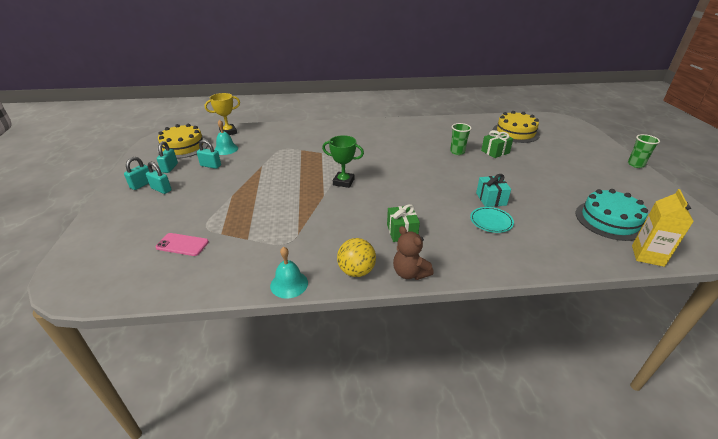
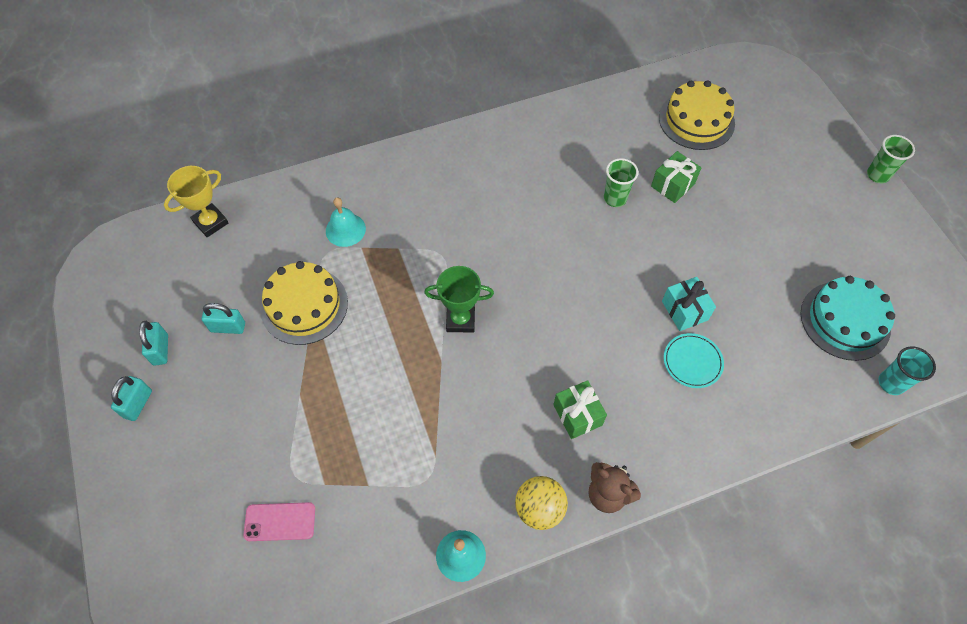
camera: 15 degrees left, 25 degrees up
(161, 189) = (178, 408): turquoise padlock -> none
(183, 147) = (151, 285): yellow cake -> yellow cake (304, 305)
(226, 149) = (231, 274): turquoise bell -> turquoise bell (345, 229)
(647, 256) = (891, 383): yellow carton -> turquoise cup

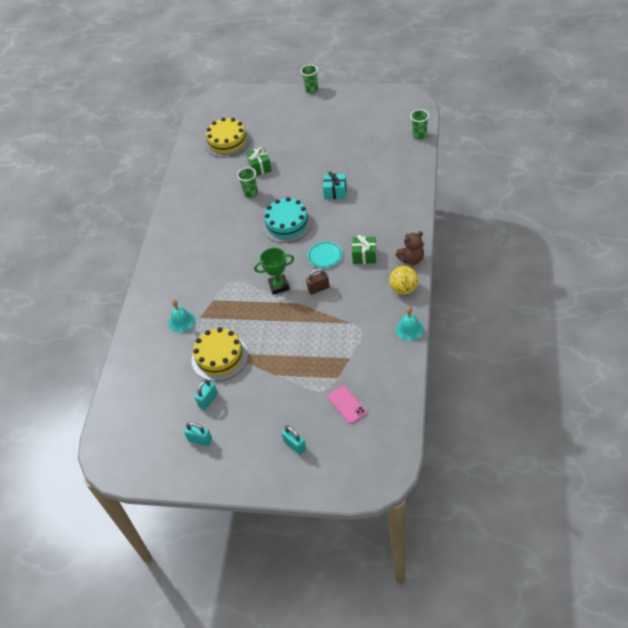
camera: 55 degrees left, 10 degrees down
(138, 404) = (230, 460): turquoise padlock -> turquoise padlock (295, 445)
(211, 222) = (124, 391): yellow trophy -> none
(280, 521) = (346, 405): pink phone -> pink phone turned 60 degrees counterclockwise
(460, 320) = (279, 286): green trophy -> green trophy turned 45 degrees clockwise
(481, 377) = (318, 288): none -> brown padlock
(692, 362) = (364, 200): turquoise plate -> turquoise plate (325, 256)
(845, 320) = (379, 137): turquoise cake -> turquoise cake (287, 224)
(891, 383) = (419, 136): turquoise cup -> green cup

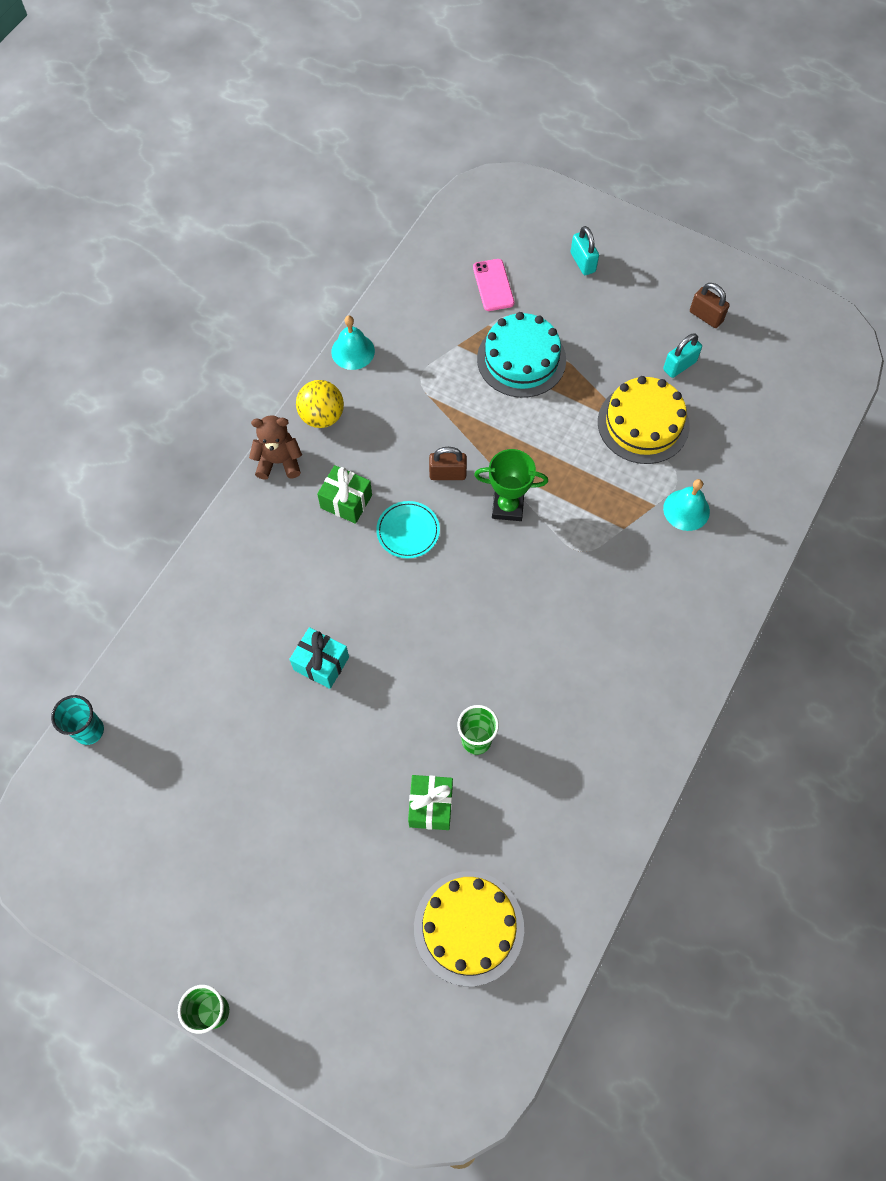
camera: 165 degrees left, 15 degrees up
(200, 440) = (706, 316): turquoise padlock -> brown padlock
(287, 224) = (440, 630): turquoise cake -> turquoise cake (521, 359)
(419, 136) = (89, 730): green cup -> turquoise cup

